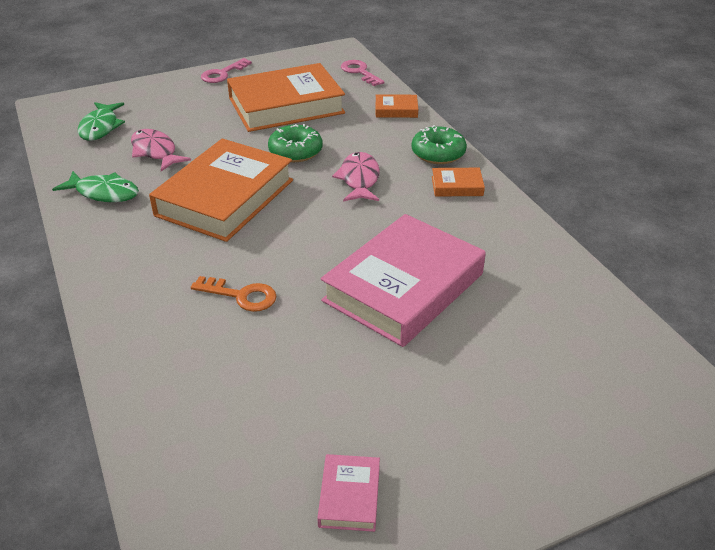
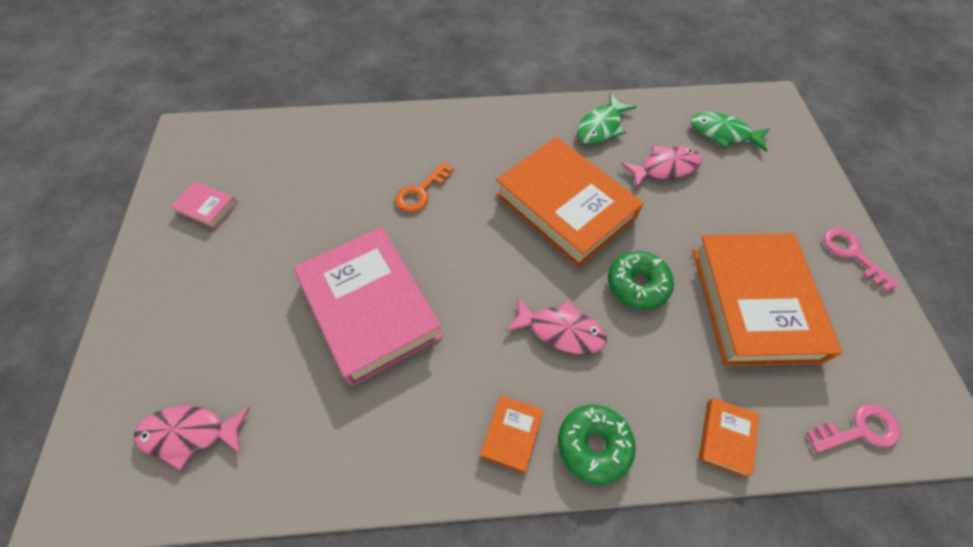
camera: 110 degrees right, 20 degrees up
(599, 359) = (190, 434): none -> pink fish

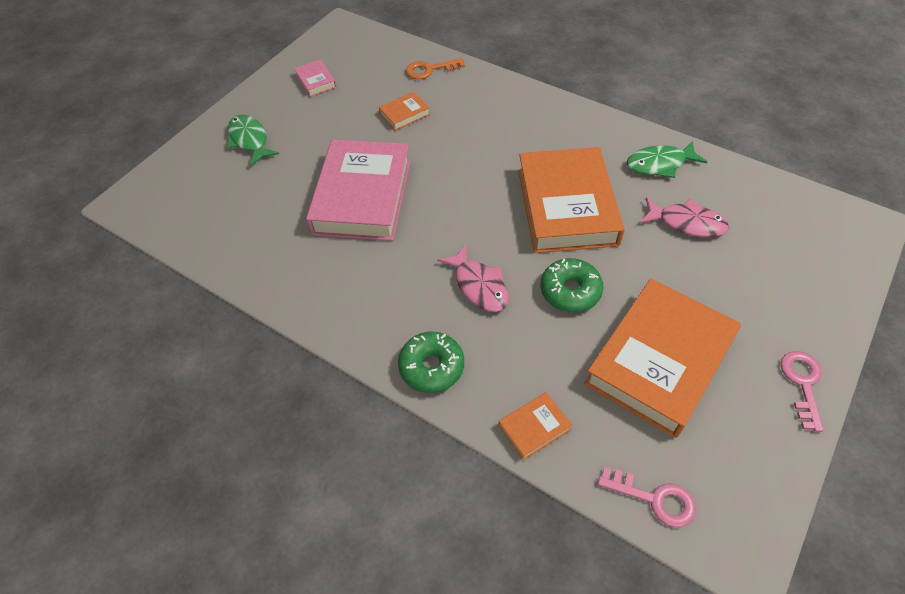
camera: 40 degrees right, 5 degrees down
(190, 434) = (204, 206): pink fish -> none
(421, 192) = (464, 140): orange key -> orange key (430, 70)
(512, 434) = (383, 325): orange book -> orange book (404, 114)
(723, 133) = (777, 225): green fish -> green fish (250, 140)

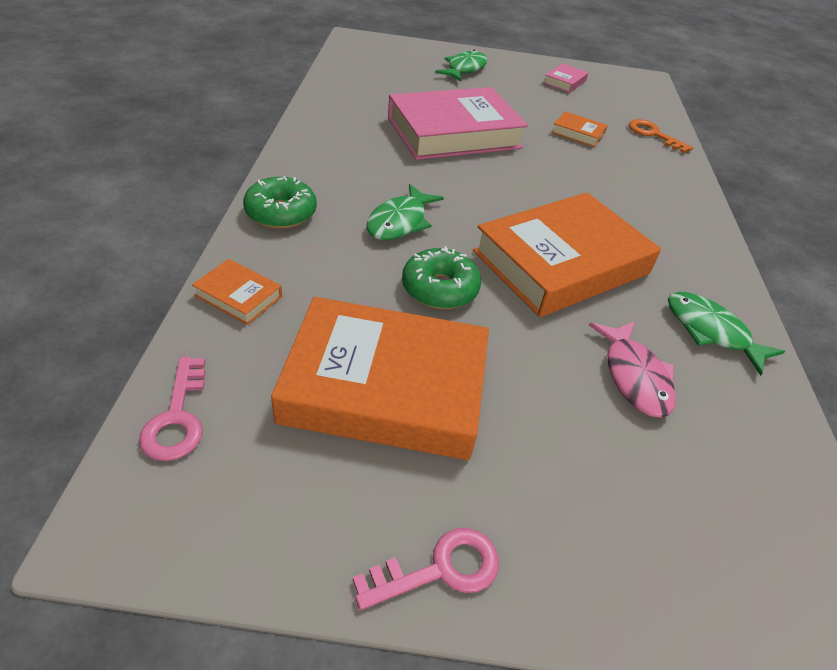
camera: 55 degrees right, 10 degrees down
(479, 285) = (400, 222): pink fish -> green fish

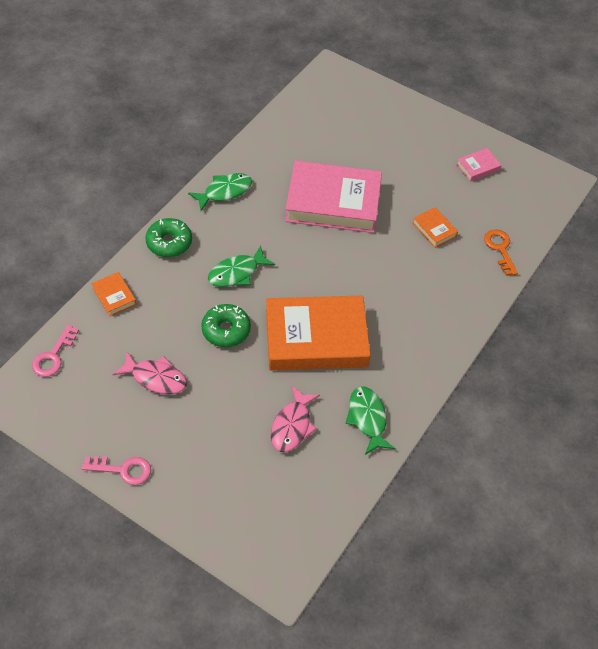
camera: 30 degrees right, 10 degrees up
(385, 387) = (155, 378): orange book -> pink fish
(464, 69) = (399, 130): green fish -> green fish (224, 192)

